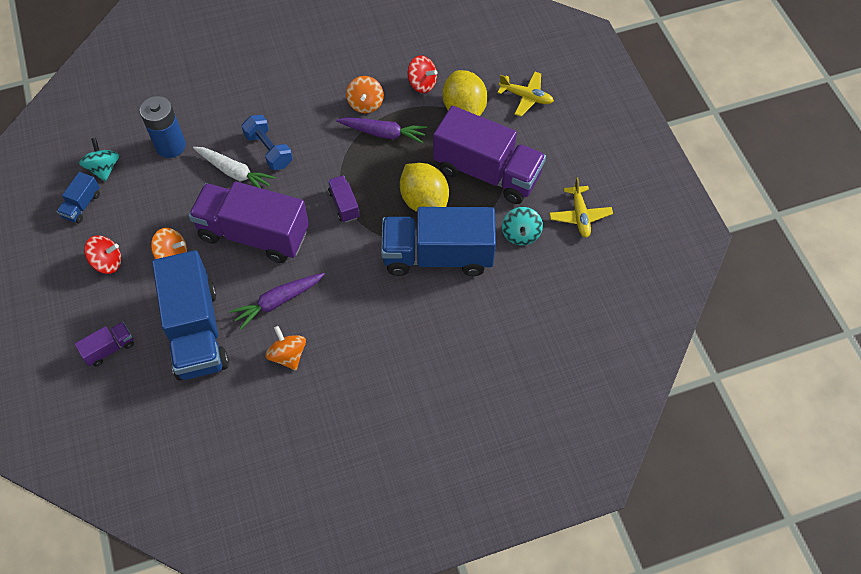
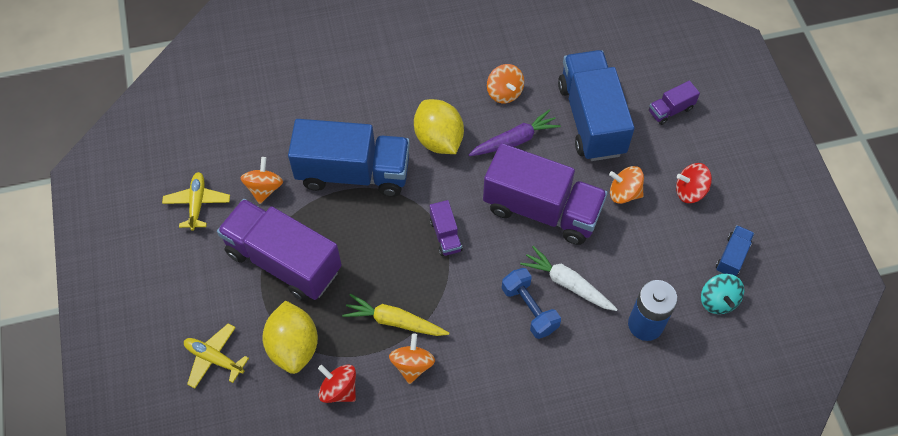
camera: 175 degrees left, 0 degrees up
(383, 133) = (394, 321): purple carrot -> yellow carrot
(424, 201) = (359, 232): yellow lemon -> yellow lemon (439, 139)
(520, 234) = (264, 188): turquoise spinning top -> orange spinning top

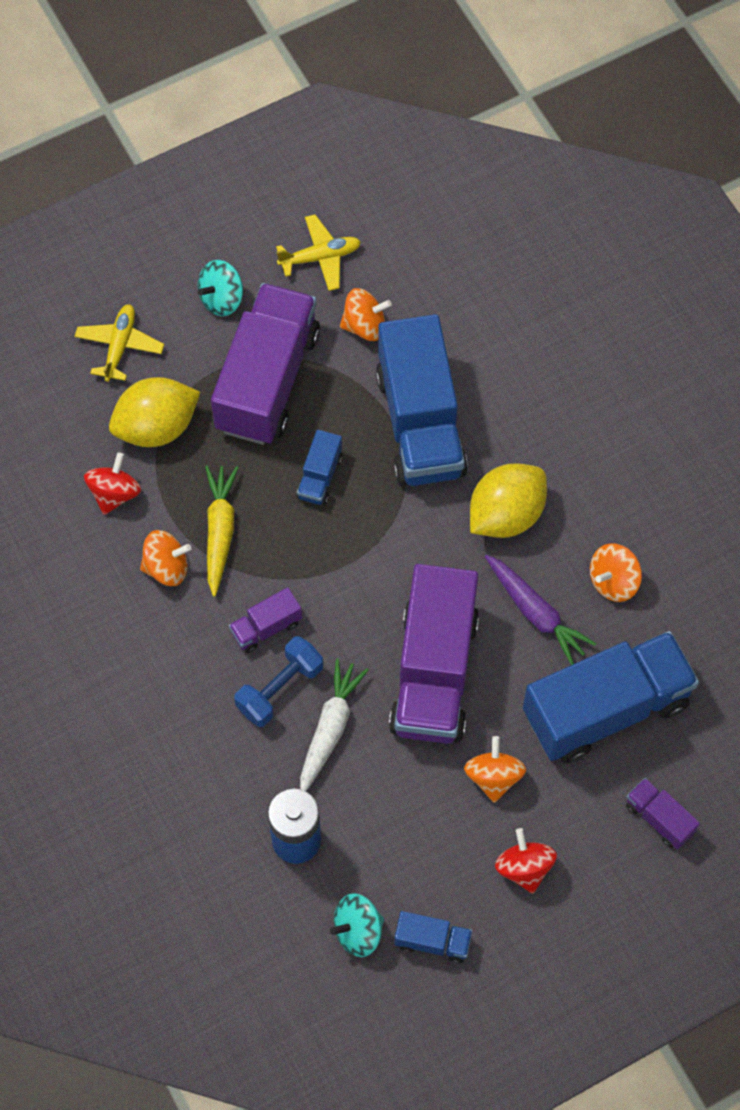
camera: 75 degrees right, 5 degrees up
(203, 277) = (222, 299): none -> turquoise spinning top
(373, 245) = (319, 476): none -> blue truck
(445, 235) = (359, 560): purple truck -> purple truck (266, 627)

